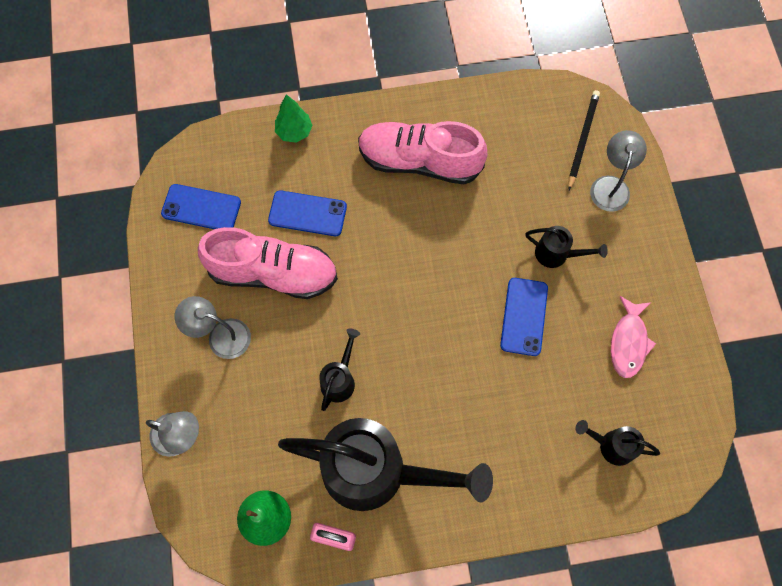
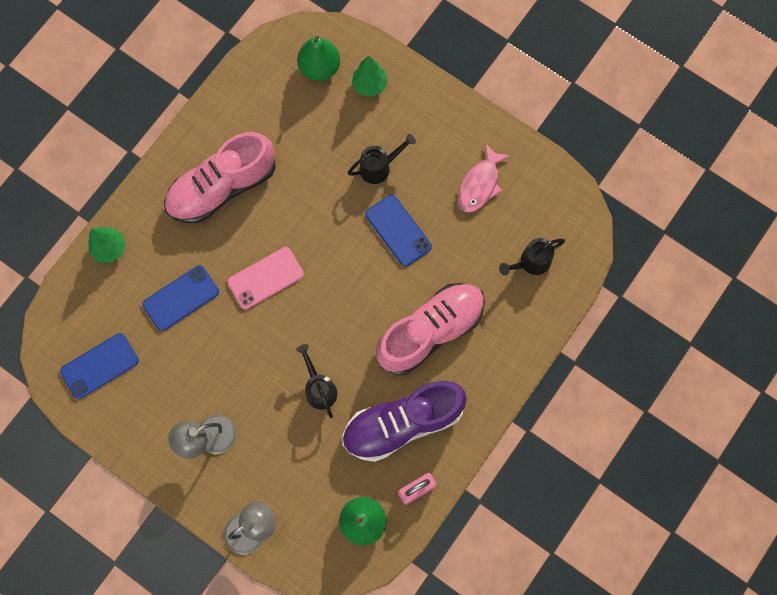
camera: 45 degrees left, 5 degrees up
(273, 273) = (200, 362): pink shoe -> pink shoe (430, 331)
(376, 472) = (402, 423): black watering can -> purple shoe
(384, 257) = (265, 278): none -> pink phone
(582, 139) = (319, 68): black pencil -> green pear
(611, 185) = (369, 85): grey lamp -> green tree
(628, 342) = (480, 184): pink fish -> pink fish turned 60 degrees clockwise

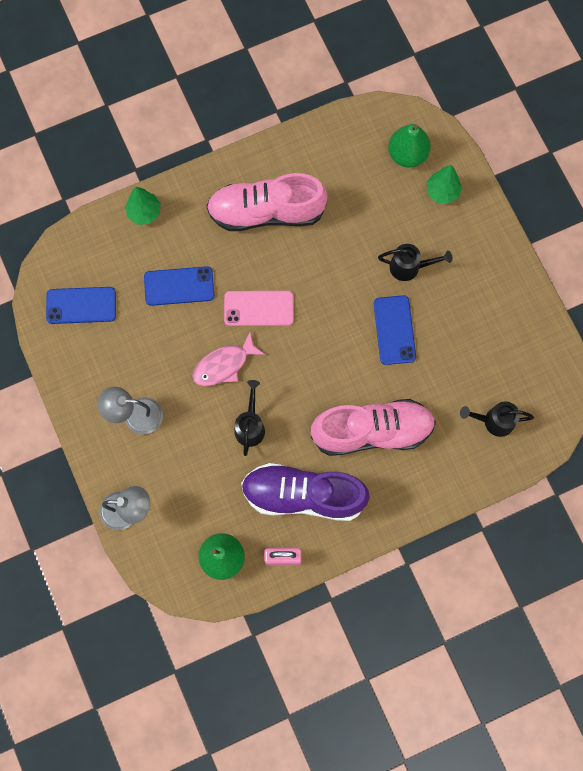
camera: 30 degrees right, 0 degrees up
(480, 184) = (489, 329): pink fish -> pink fish (224, 365)

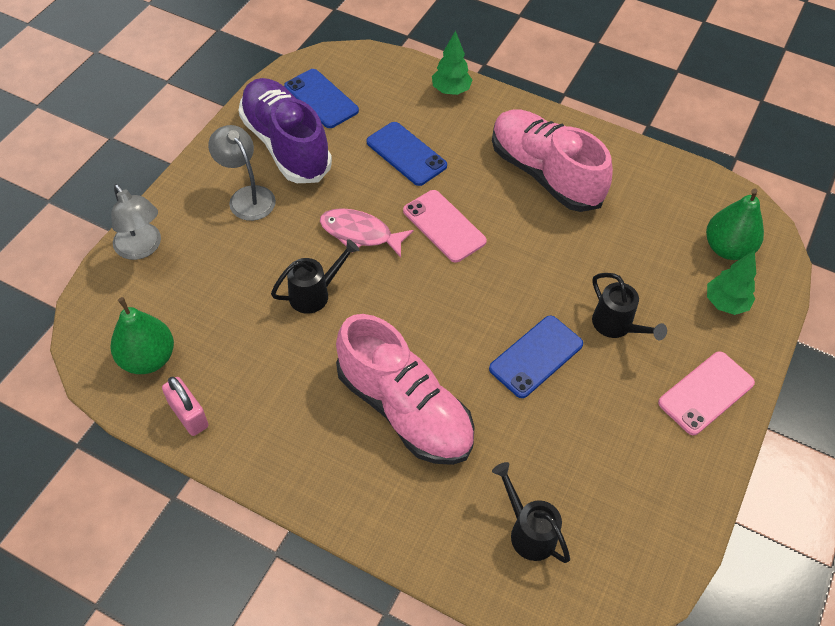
camera: 50 degrees right, 20 degrees down
(303, 495) = (277, 389): purple shoe -> purple shoe (286, 145)
(488, 257) = (706, 393): none -> pink phone

